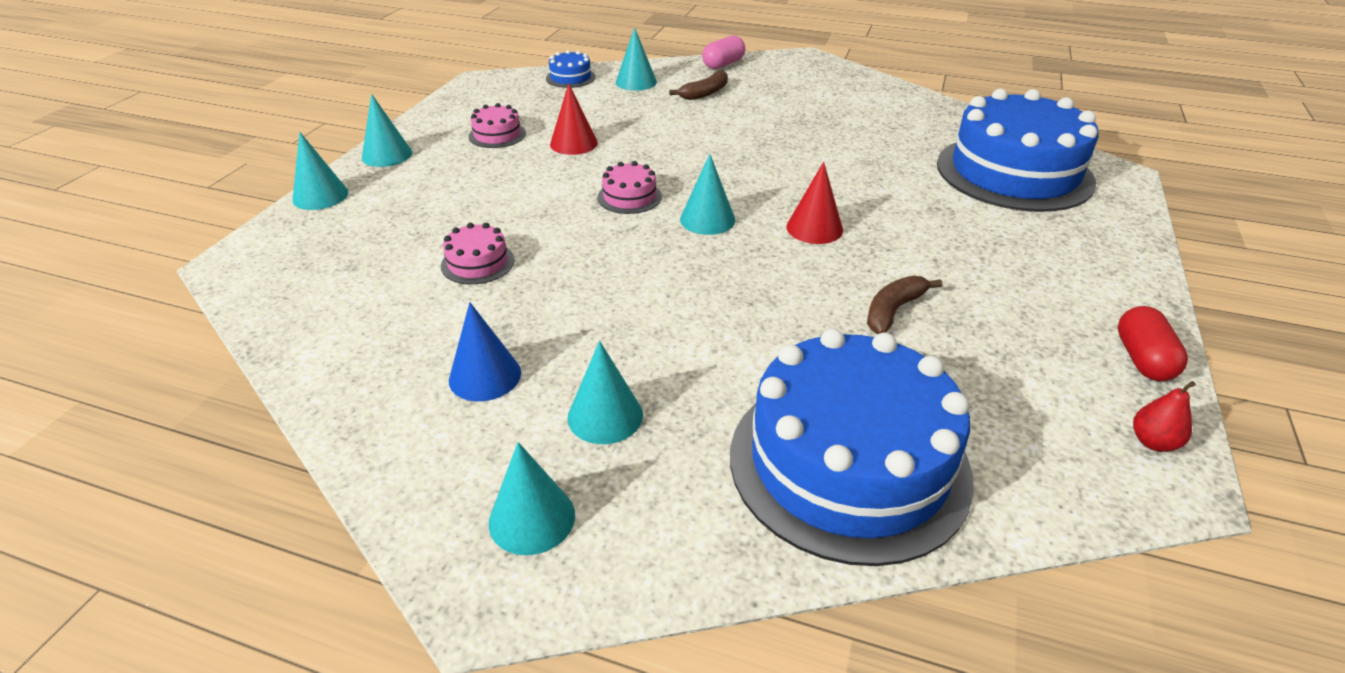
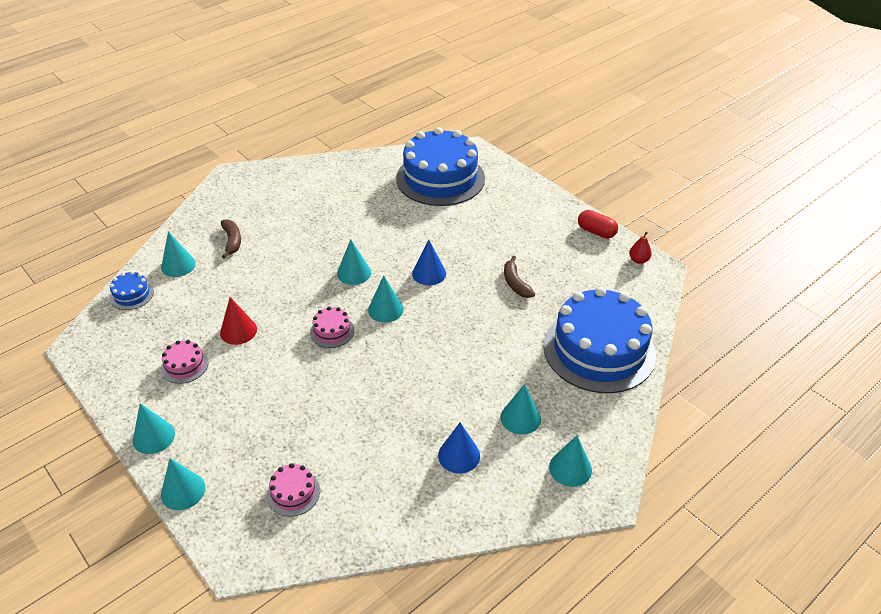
camera: 60 degrees left, 5 degrees up
(477, 263) = (347, 426): pink cake -> pink cake (293, 493)
(723, 64) = (199, 214): pink capsule -> none
(746, 176) = (354, 273): none -> turquoise cone
(814, 228) = (429, 273): red cone -> blue cone

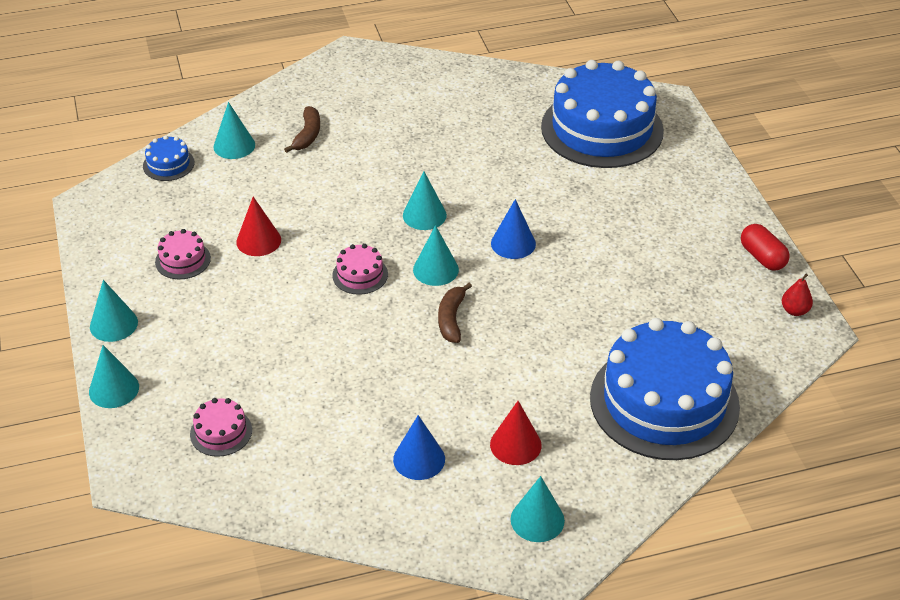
camera: 25 degrees right, 0 degrees up
(515, 283) = (612, 289): brown banana -> brown banana (451, 319)
(520, 418) = (515, 444): turquoise cone -> red cone

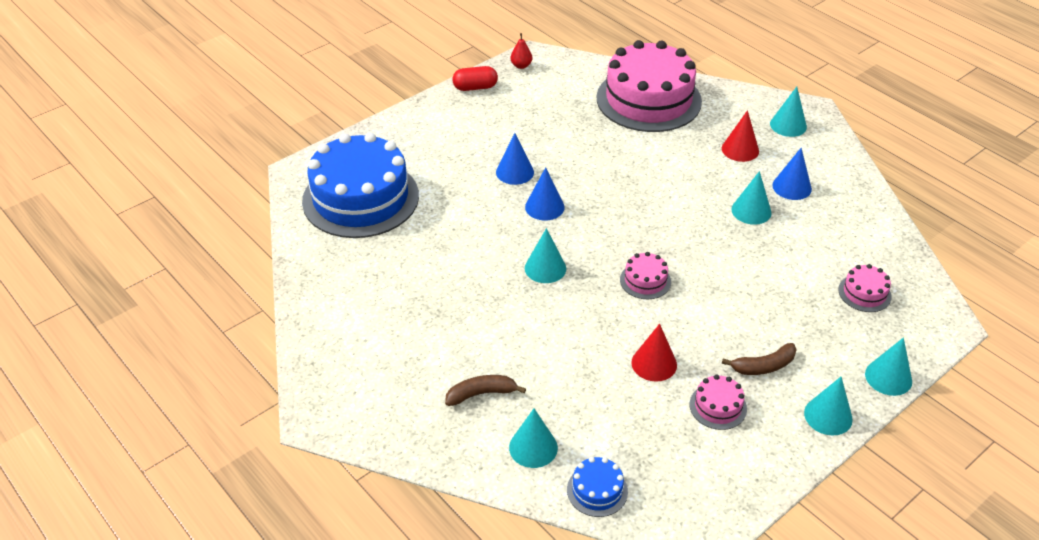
camera: 115 degrees left, 0 degrees up
(435, 269) = (606, 239): turquoise cone -> turquoise cone (751, 211)
(451, 319) = (652, 213): brown banana -> brown banana (763, 366)
(583, 240) = (514, 172): none -> blue cone
(664, 402) = (648, 99): blue cake -> pink cake
(762, 257) = (475, 87): red capsule -> red capsule turned 45 degrees clockwise

